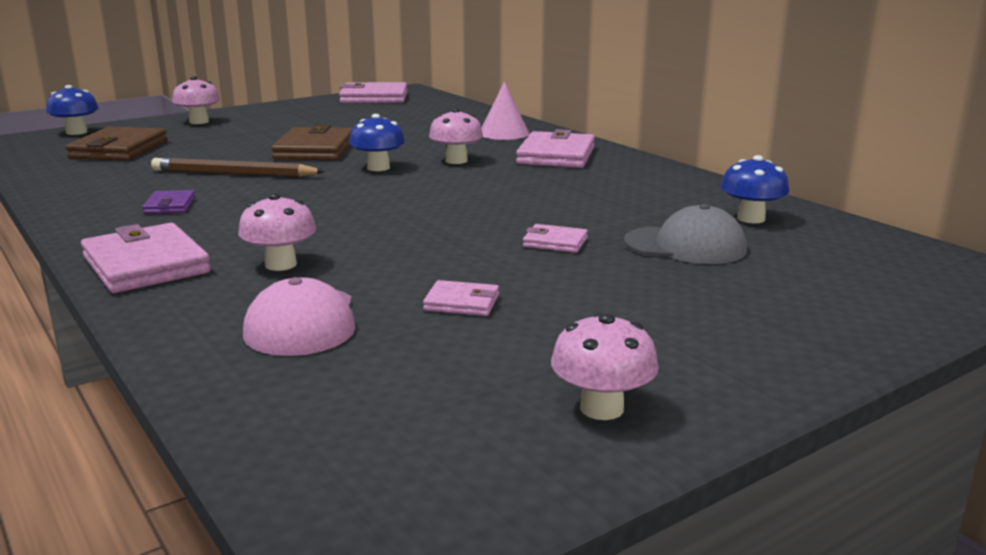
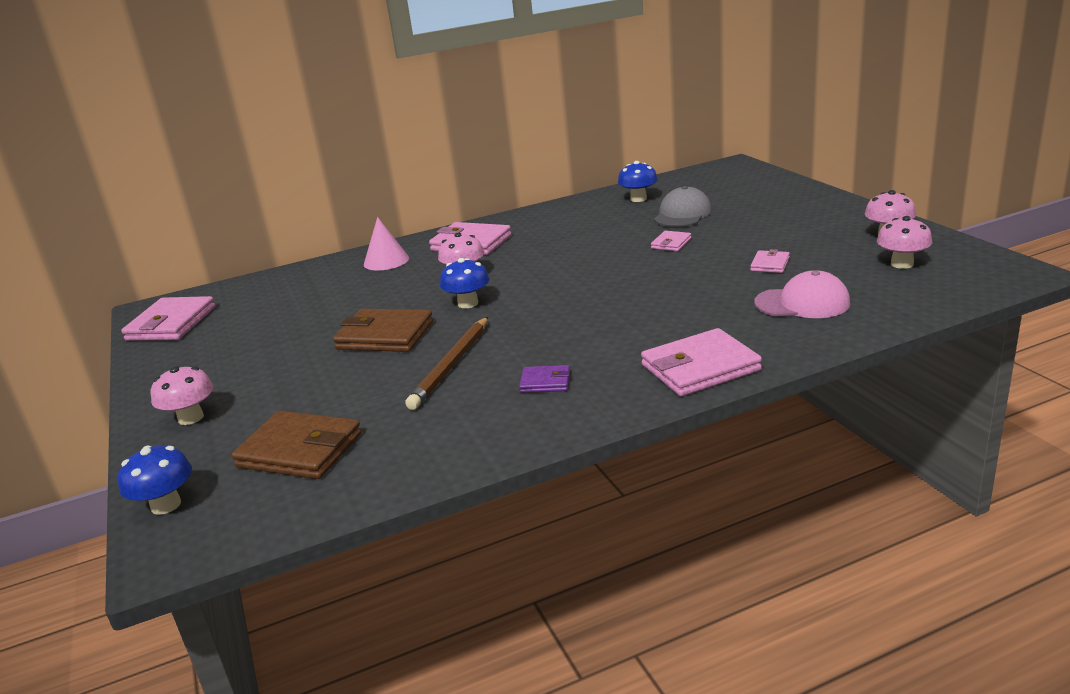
camera: 75 degrees left, 5 degrees up
(280, 264) = (703, 319): pink mushroom -> pink mushroom (902, 264)

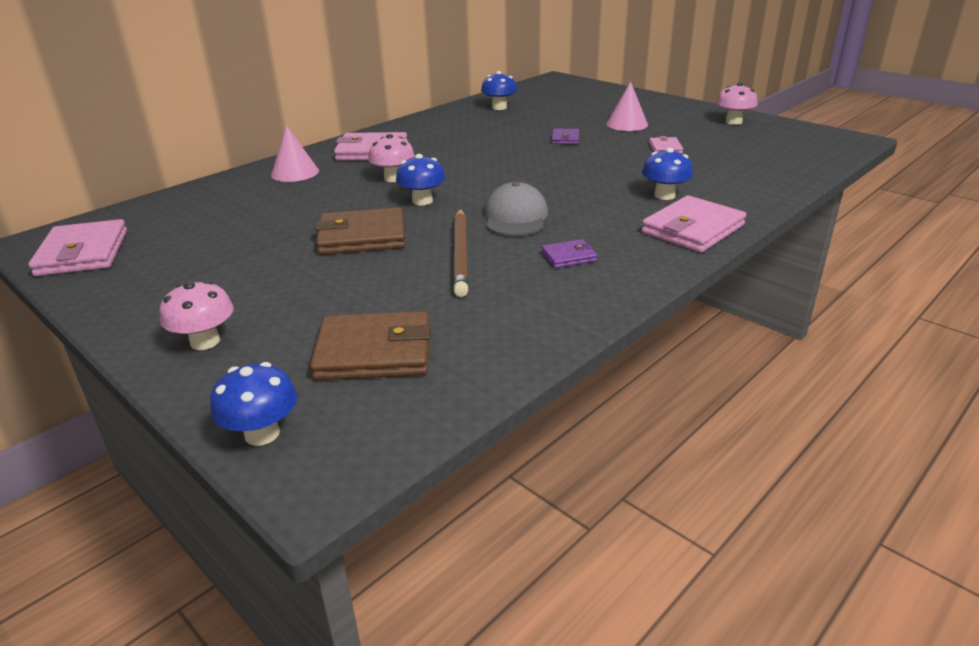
camera: 25 degrees left, 5 degrees up
(671, 243) = (565, 139): pink wallet -> purple wallet
(682, 214) = (551, 117): grey cap -> grey cap (515, 217)
(710, 324) = (664, 195): none -> blue mushroom
(756, 230) = (627, 124): none -> pink cone
(802, 303) = (721, 173): pink cap -> none
(902, 264) = (765, 140): pink mushroom -> none

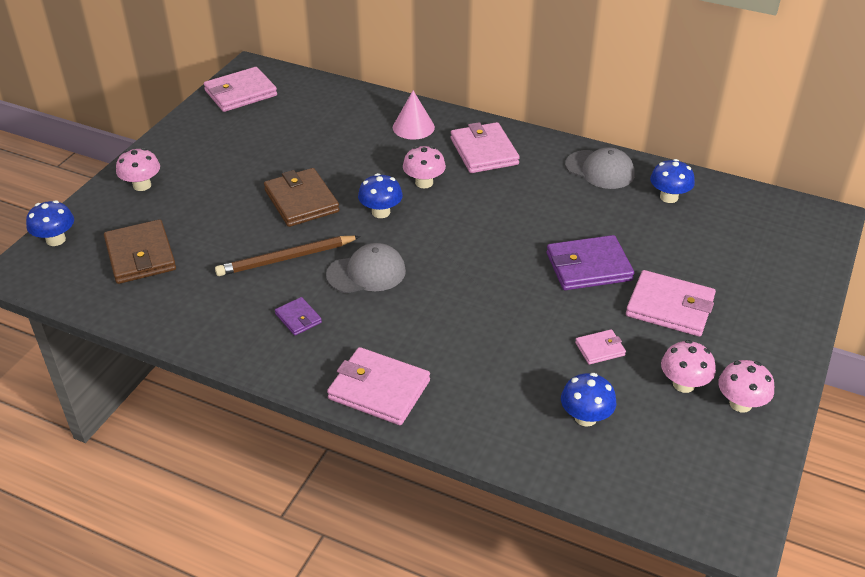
camera: 70 degrees right, 10 degrees up
(444, 120) = (600, 170): none -> grey cap
(565, 139) = (588, 267): purple wallet -> purple wallet, size x1.95
(627, 124) = (669, 307): pink cone -> pink wallet
(664, 195) = (455, 362): blue mushroom -> blue mushroom (585, 417)
(711, 132) = (683, 384): none -> pink mushroom

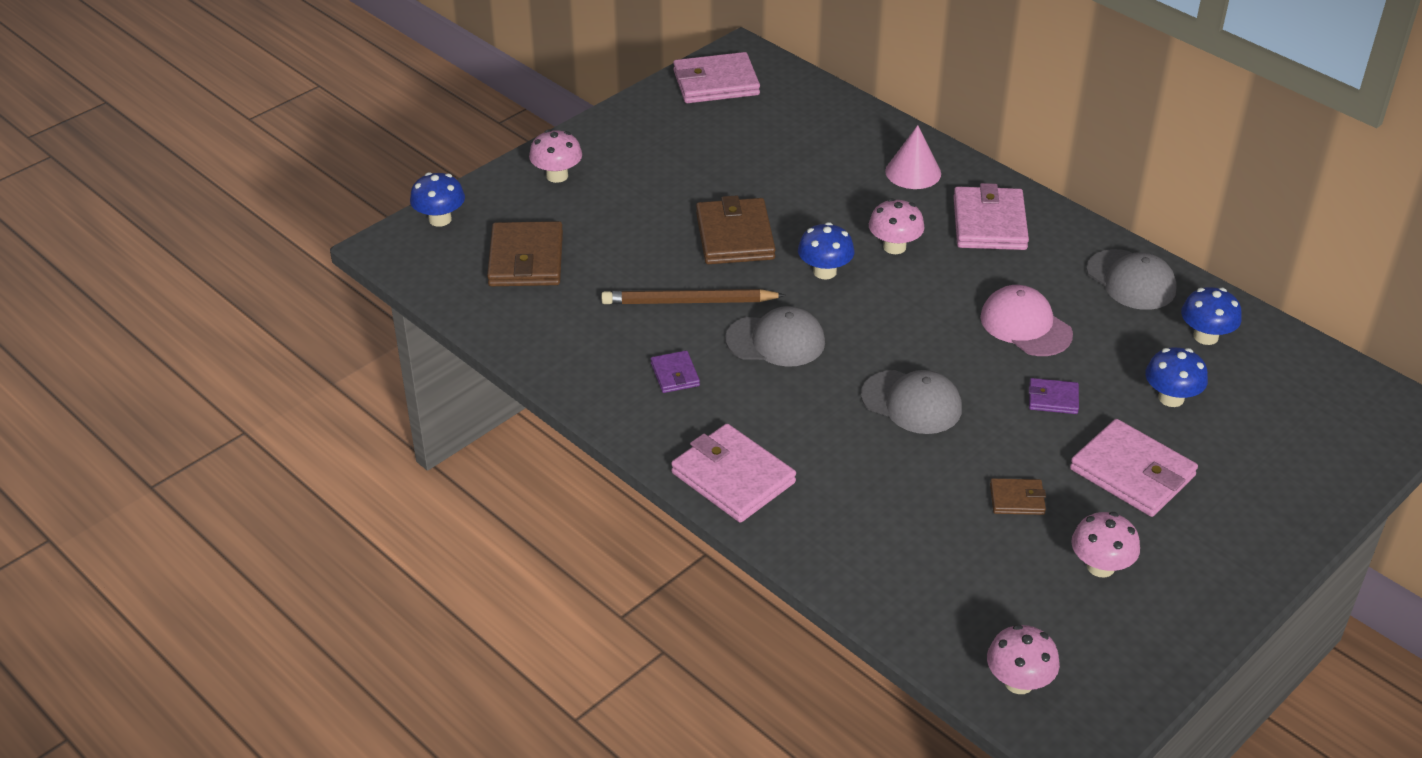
camera: 20 degrees right, 0 degrees up
(489, 295) = (911, 402): none -> grey cap
(543, 218) = (1025, 325): none -> pink cap
(585, 417) = (960, 571): blue mushroom -> blue mushroom (1171, 398)
(588, 267) = (1053, 399): purple wallet -> purple wallet, size x0.51
(600, 349) = (1017, 499): pink wallet -> brown wallet
(740, 403) = (1160, 607): pink mushroom -> pink mushroom (1019, 682)

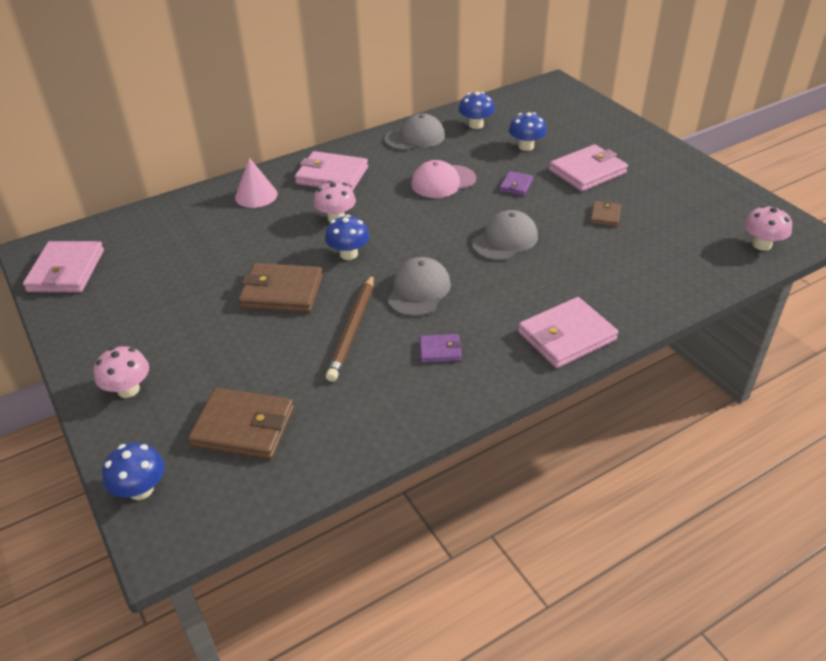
camera: 75 degrees left, 0 degrees up
(1100, 566) = (665, 198): pink mushroom -> none

